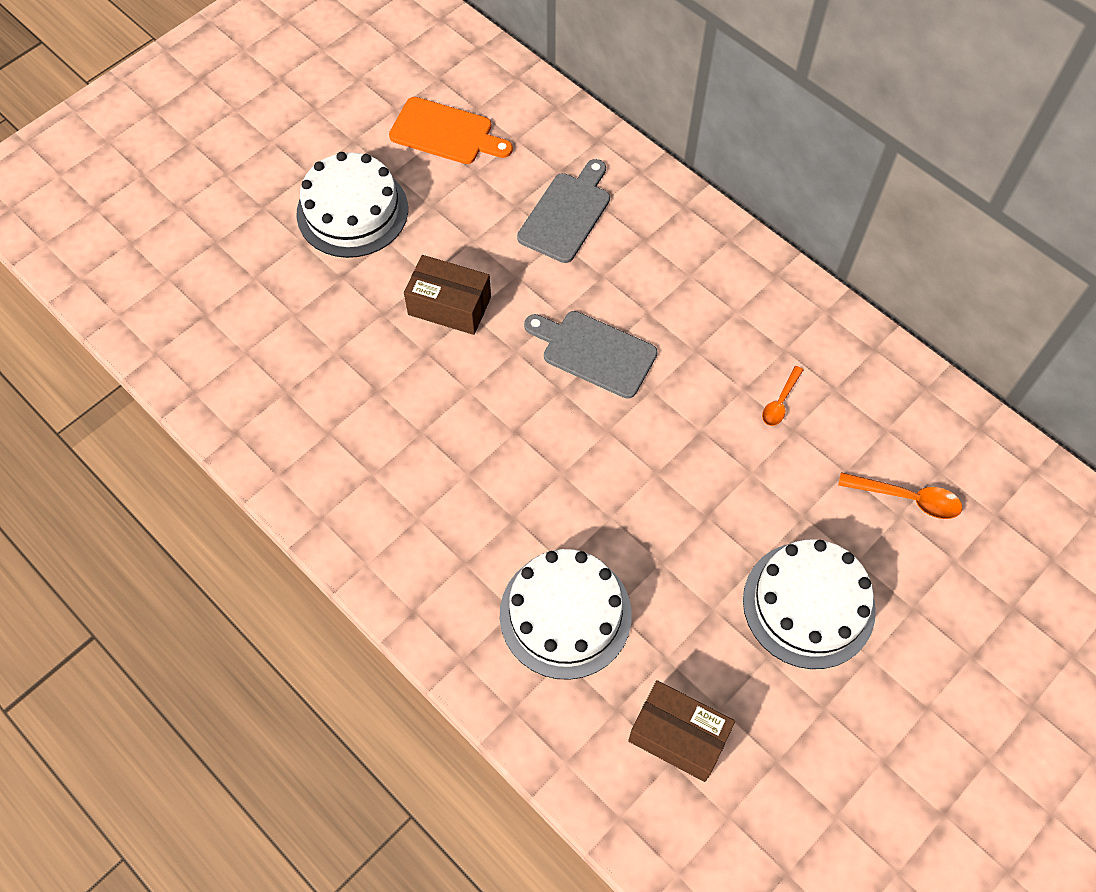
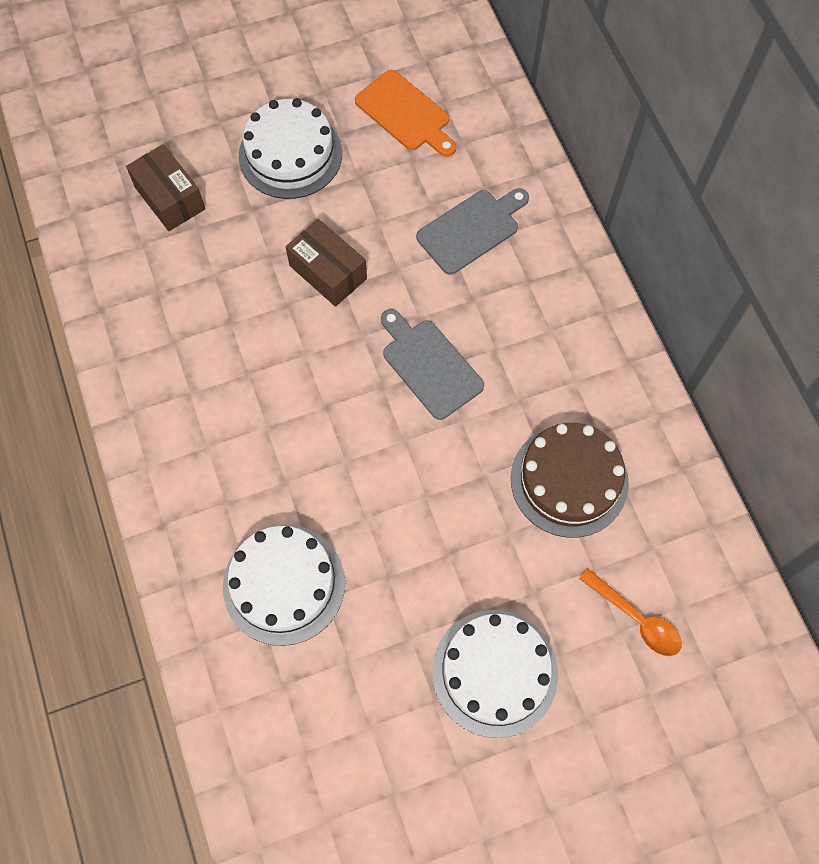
camera: 25 degrees right, 5 degrees up
(678, 736) = (321, 733): brown box -> brown box (170, 198)
(780, 402) = (569, 480): orange spoon -> brown cake

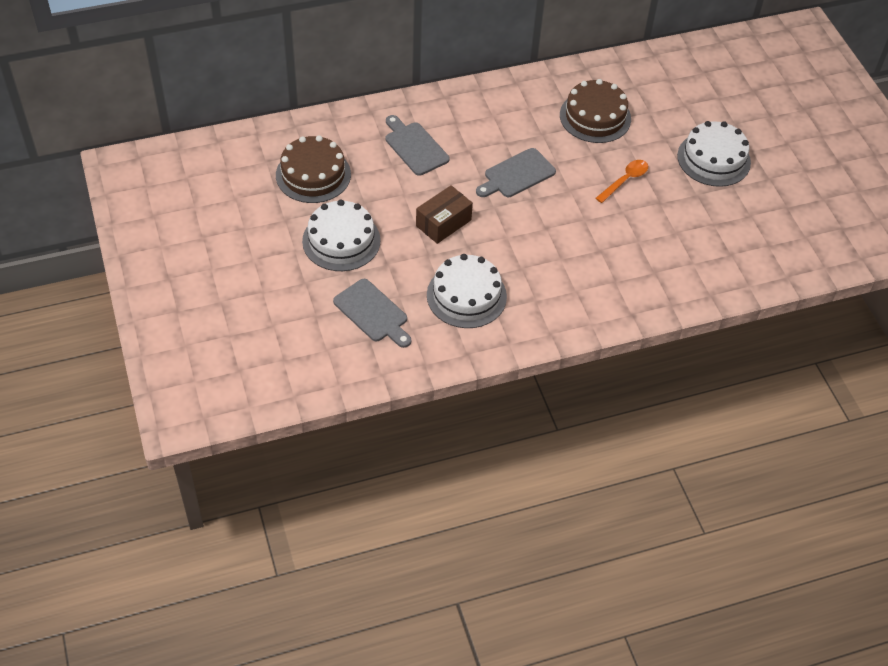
camera: 90 degrees left, 15 degrees down
(170, 198) = (373, 313): brown box -> grey cutting board
(284, 584) = (668, 252): white cake -> white cake (466, 296)
(405, 114) = (313, 175): orange cutting board -> brown cake
(636, 619) = (677, 98): orange spoon -> orange spoon (625, 180)

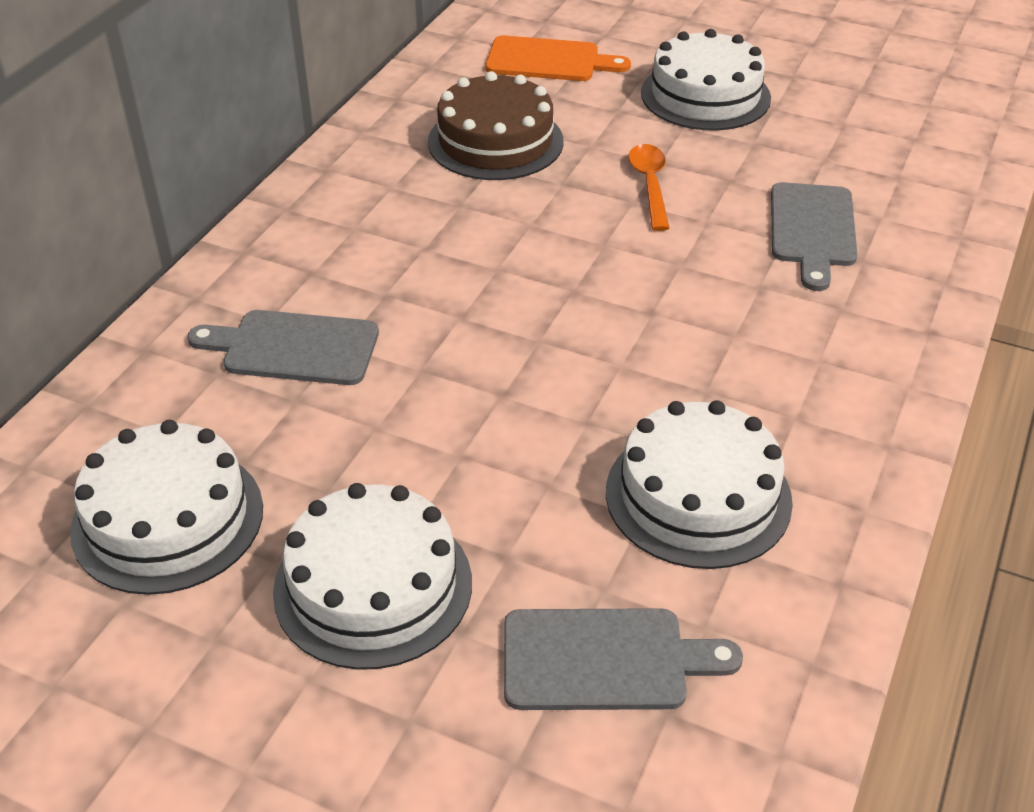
camera: 45 degrees left, 10 degrees down
(313, 175) = (168, 519): brown cake -> white cake
(443, 223) = (500, 419): brown box -> none
(517, 175) = (504, 276): grey cutting board -> grey cutting board (812, 230)
(674, 94) = (548, 60): none -> orange cutting board

